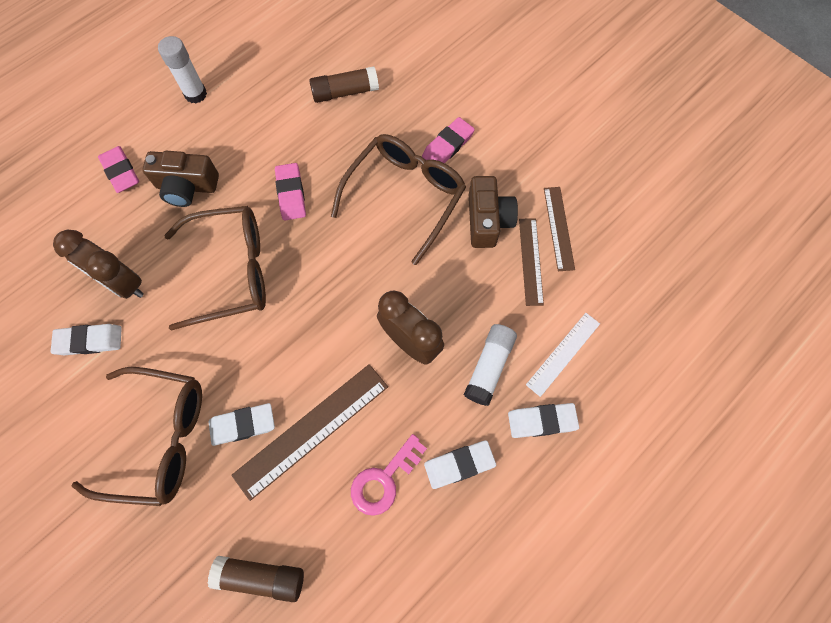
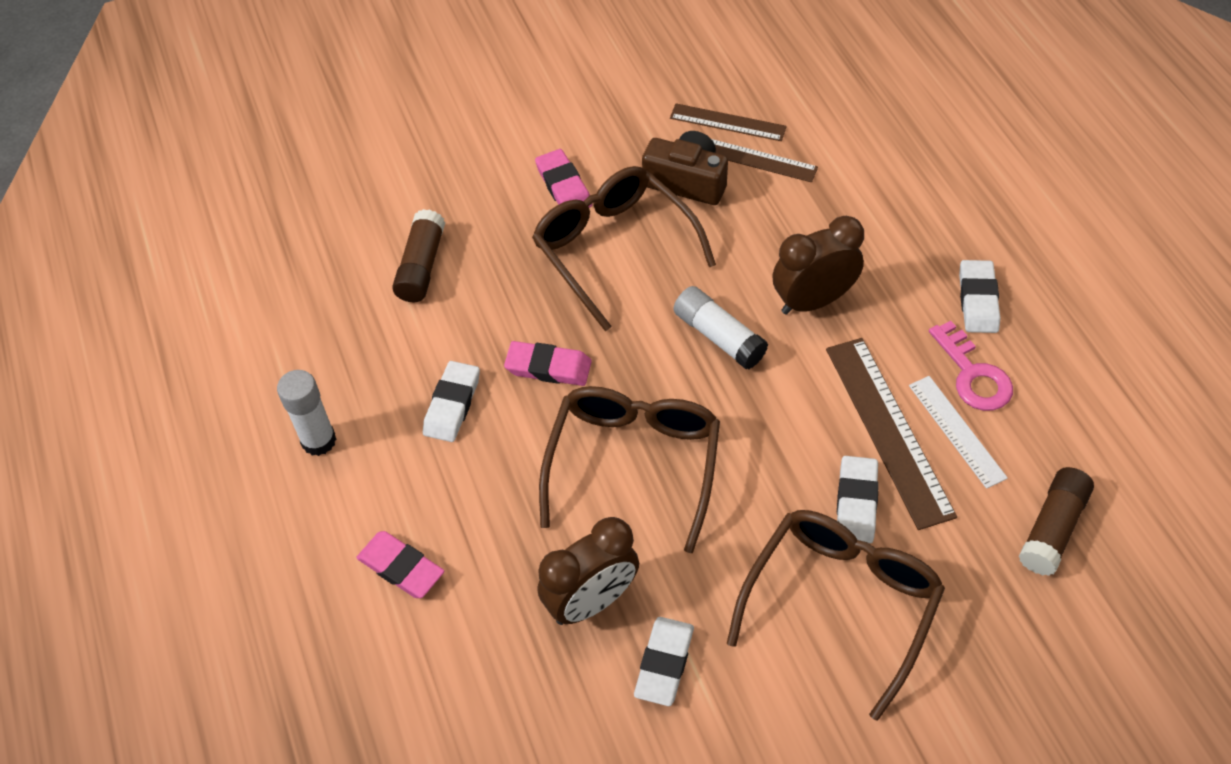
camera: 65 degrees left, 15 degrees down
(121, 172) = (401, 568): pink eraser -> pink eraser turned 45 degrees clockwise
(187, 187) = (472, 487): brown camera -> none
(489, 367) = (872, 238): white glue stick -> white glue stick (719, 336)
(542, 421) = (952, 213): white eraser -> white eraser (452, 405)
(563, 354) = (882, 169): white ruler -> white ruler (957, 431)

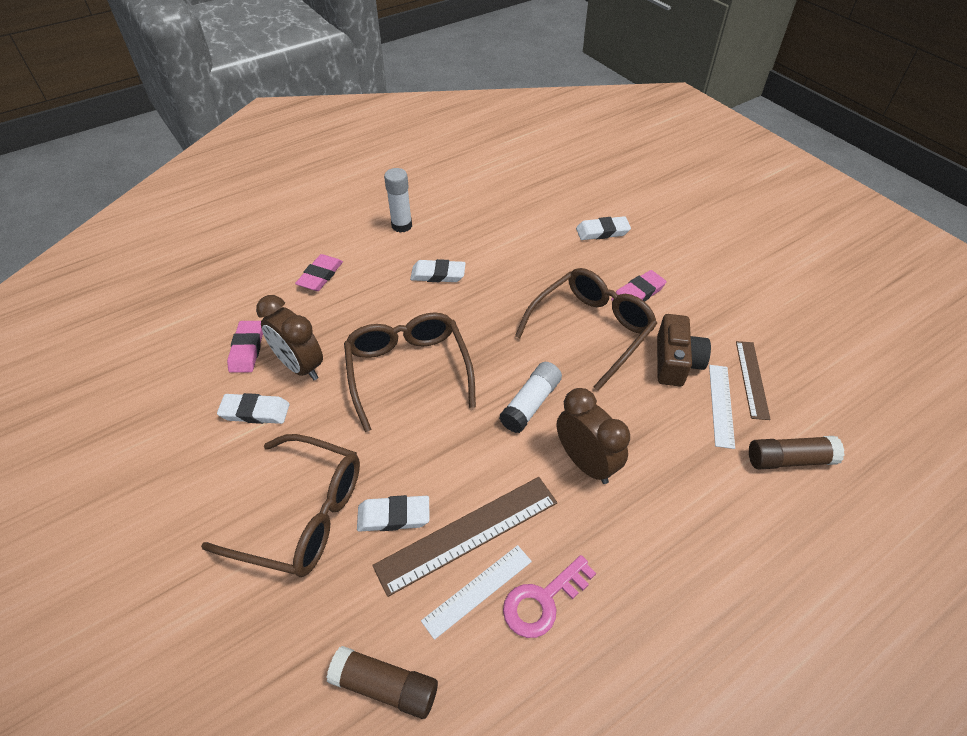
camera: 75 degrees right, 5 degrees down
(421, 266) = (541, 240): brown glue stick -> brown glue stick (789, 459)
(548, 367) = (478, 313): pink eraser -> pink eraser (247, 349)
(634, 464) = (408, 371): brown glasses -> brown glasses turned 105 degrees counterclockwise
(758, 160) = (721, 405): brown ruler -> white ruler
(978, 300) = (632, 599): white eraser -> white eraser (602, 231)

